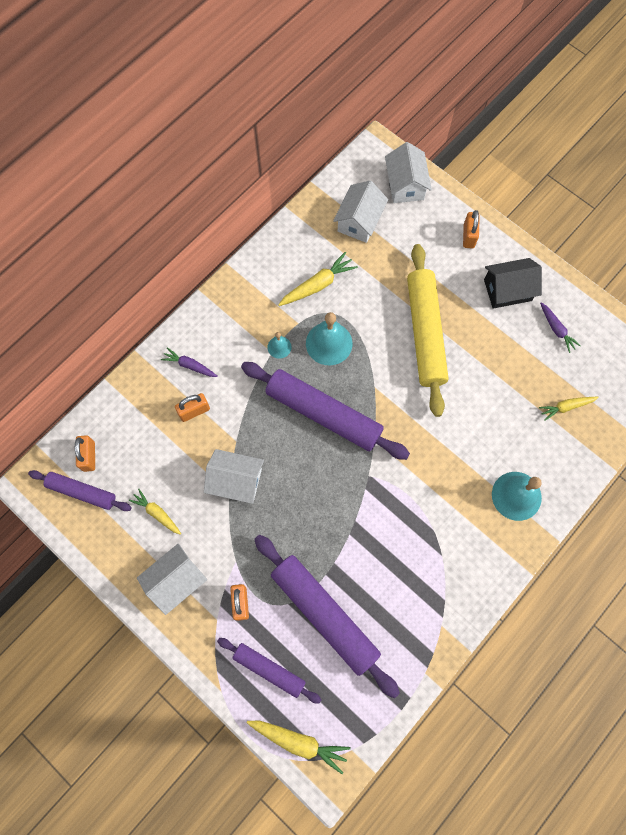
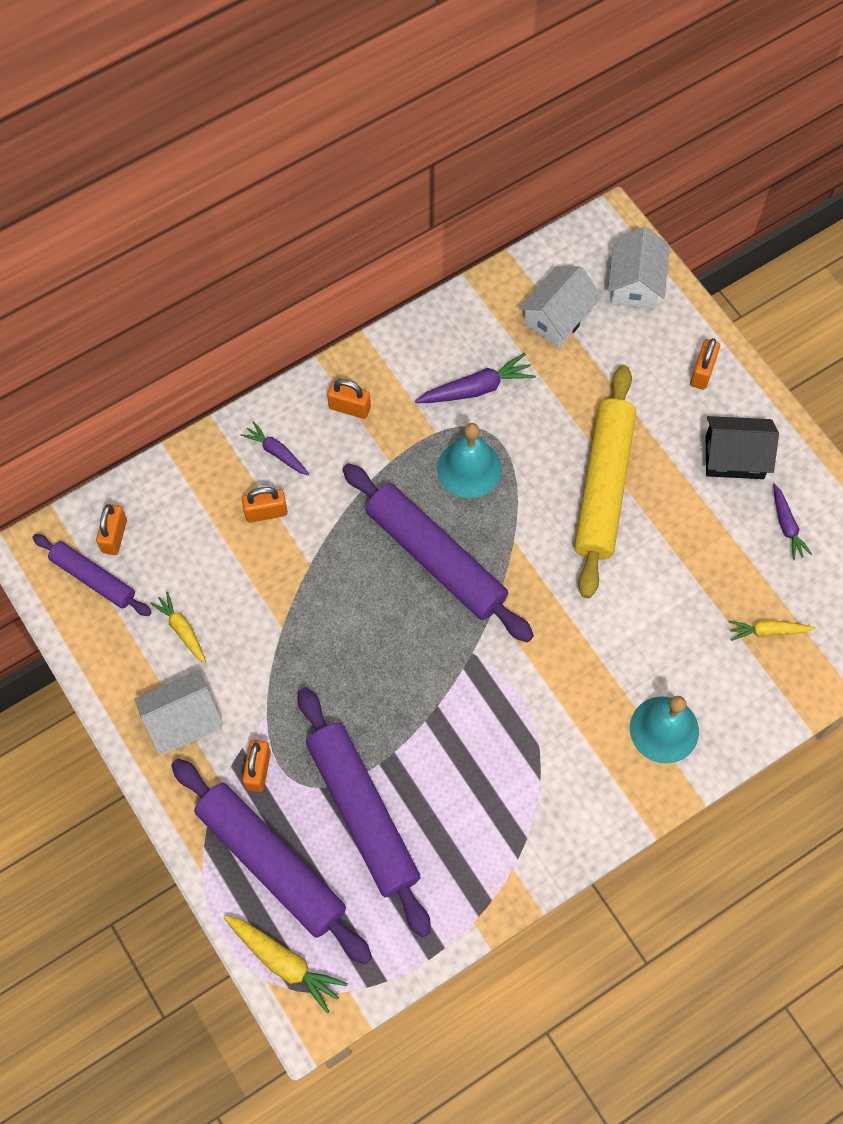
camera: 15 degrees right, 5 degrees down
(233, 320) = (349, 408): none -> orange padlock
(236, 480) = (296, 615): white house -> none
(269, 669) = (271, 862): purple rolling pin -> purple rolling pin, size x1.77
(279, 347) = (401, 457): turquoise bell -> none
(318, 285) = (477, 388): yellow carrot -> purple carrot

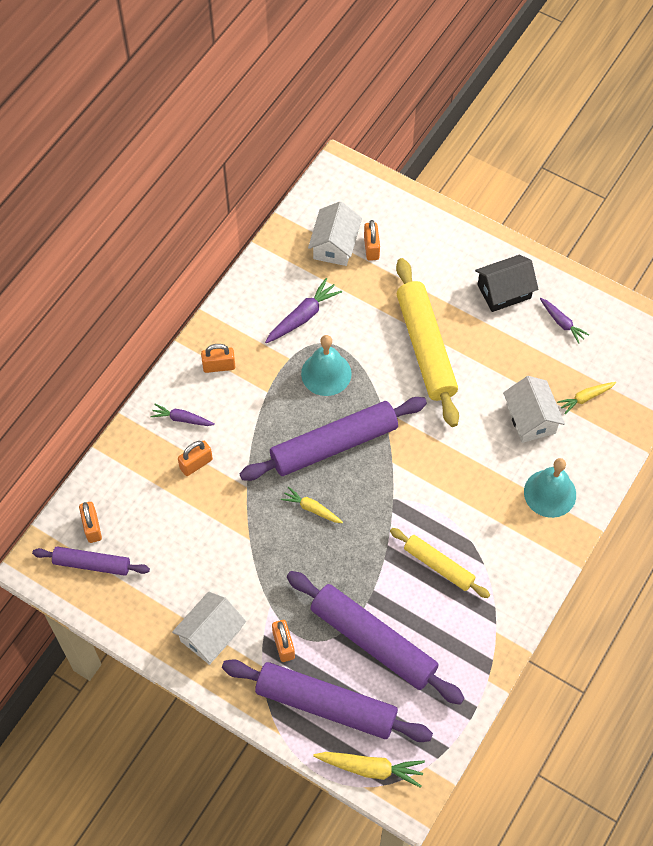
camera: 25 degrees left, 5 degrees down
(182, 629) = (177, 572): yellow carrot -> yellow carrot (311, 508)
(435, 558) = (334, 445): purple rolling pin -> purple rolling pin turned 45 degrees counterclockwise
(485, 757) = (439, 565): none -> yellow rolling pin
(635, 283) = (377, 201): white house -> white house (530, 418)
(702, 372) = (453, 243): orange padlock -> orange padlock (371, 248)

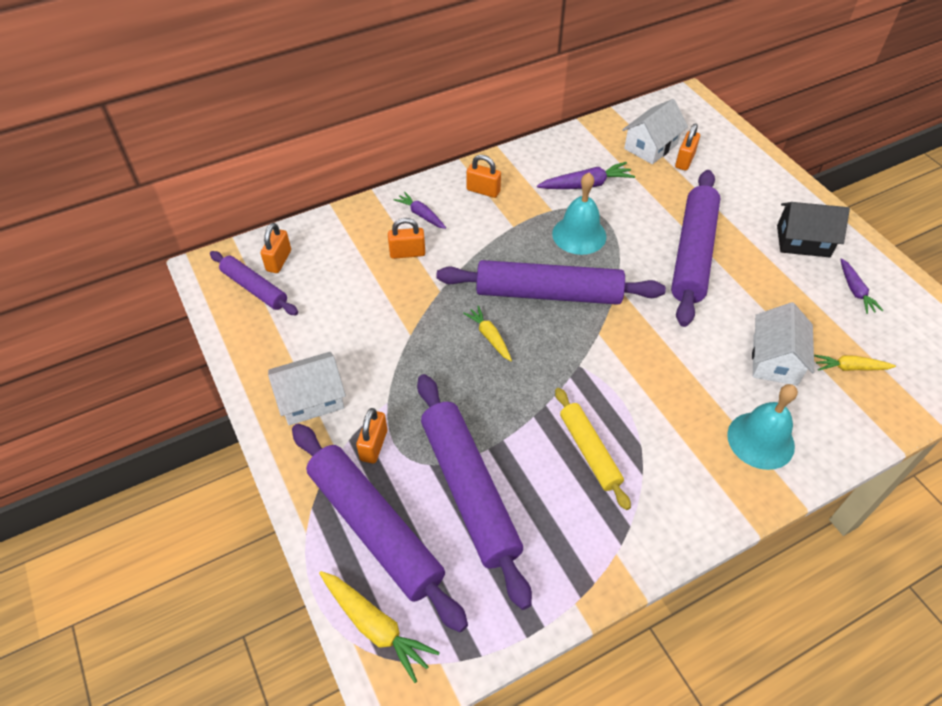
camera: 30 degrees right, 10 degrees down
(426, 347) = (693, 254): yellow rolling pin -> purple rolling pin

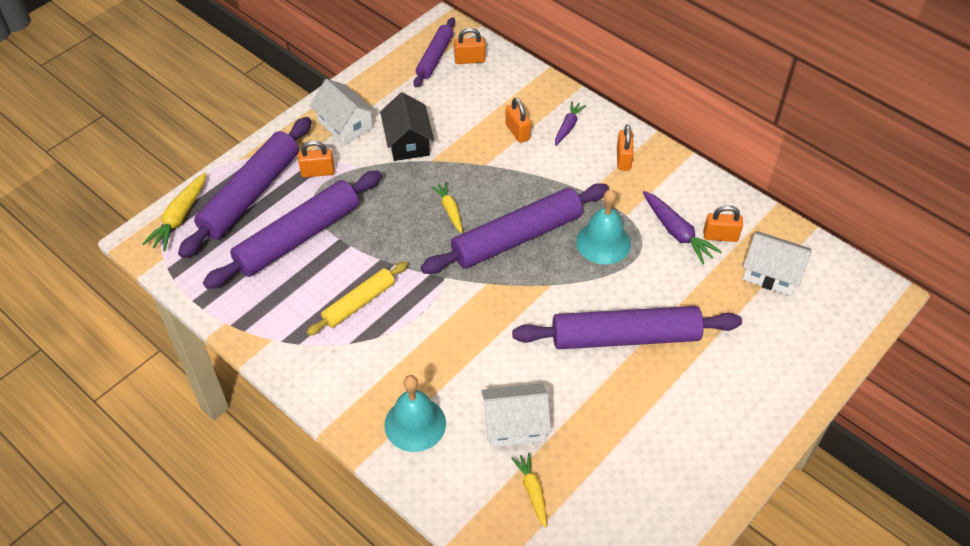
camera: 70 degrees right, 0 degrees up
(489, 336) = (449, 210): yellow carrot -> yellow carrot turned 60 degrees counterclockwise
(548, 294) = (517, 237): purple rolling pin -> purple rolling pin turned 75 degrees clockwise
(684, 161) = (766, 307): orange padlock -> orange padlock (720, 236)
(803, 241) = (697, 433): black house -> black house (408, 142)
(855, 291) = (644, 489): purple carrot -> none

